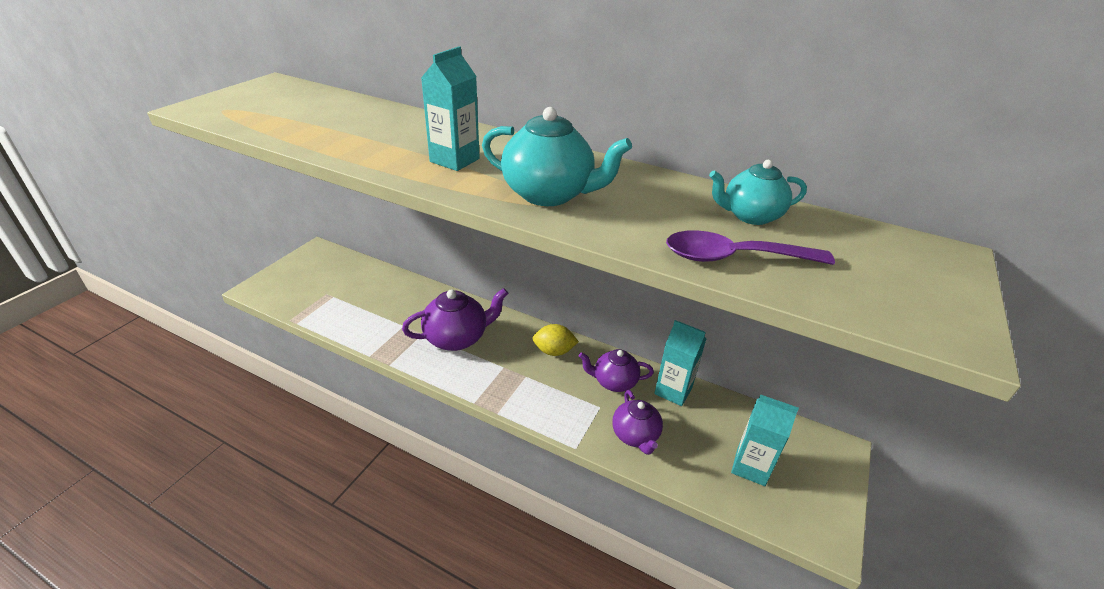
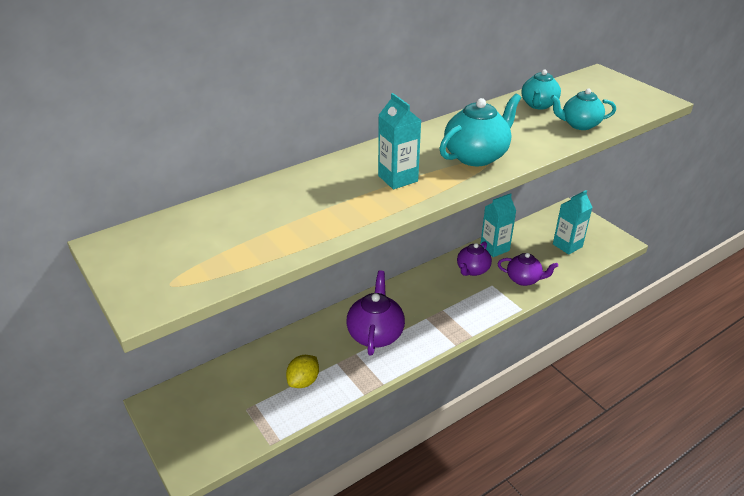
camera: 60 degrees left, 0 degrees up
(554, 351) = (424, 287): yellow lemon -> yellow lemon (303, 381)
(734, 258) = (579, 124): purple spoon -> turquoise teapot

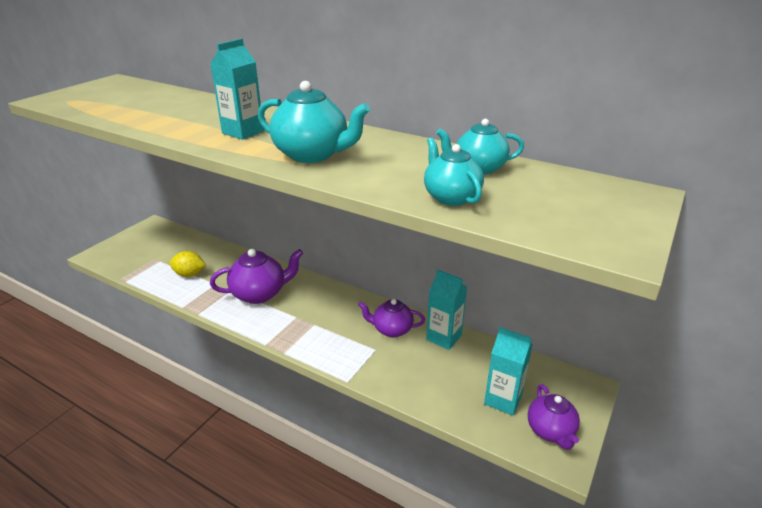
camera: 65 degrees right, 5 degrees down
(524, 279) = (402, 373): purple teapot -> purple teapot (550, 431)

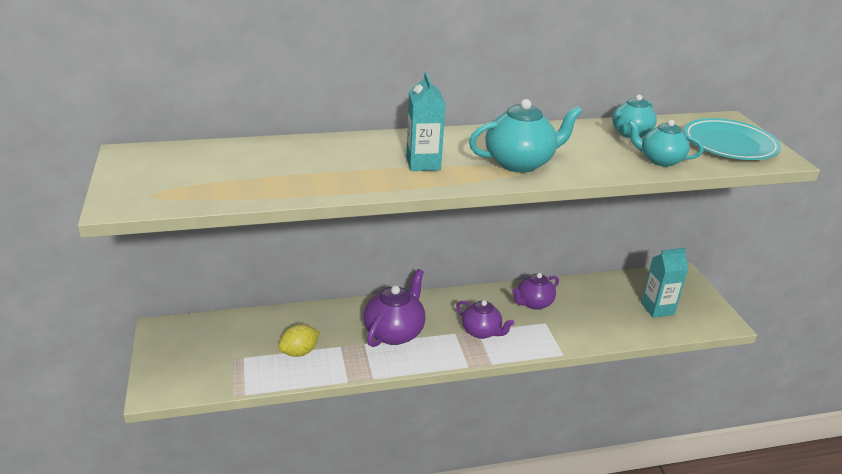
camera: 45 degrees left, 0 degrees up
(444, 337) = (572, 289): turquoise carton -> none
(550, 431) = (701, 311): purple teapot -> purple teapot (481, 332)
(579, 214) = (729, 144): none -> turquoise plate

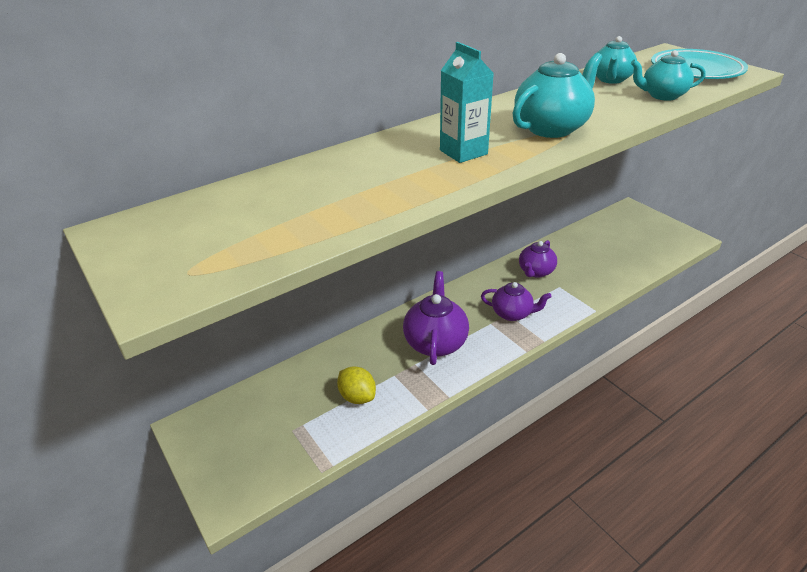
camera: 20 degrees left, 5 degrees up
(299, 352) = (357, 397): yellow lemon -> yellow lemon turned 75 degrees counterclockwise
(657, 308) = (635, 244): turquoise carton -> none

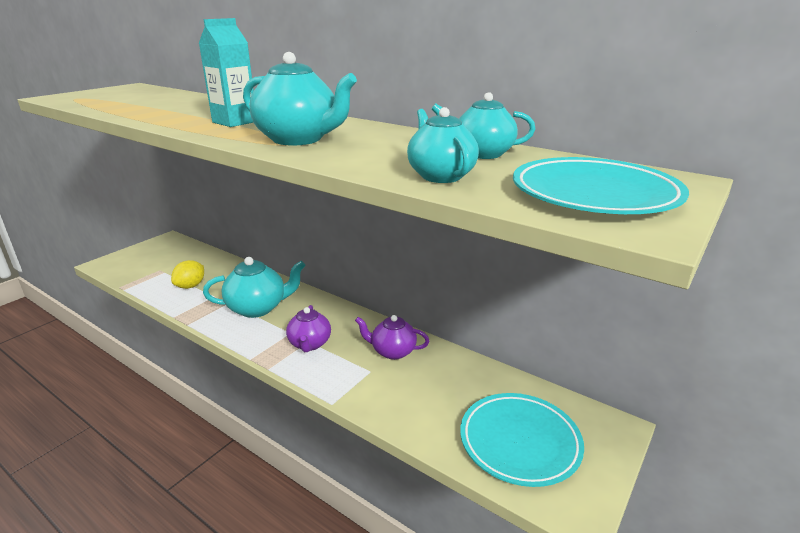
camera: 70 degrees right, 10 degrees down
(435, 342) = (258, 308): purple teapot -> turquoise teapot
(641, 242) = (519, 442): none -> turquoise plate

